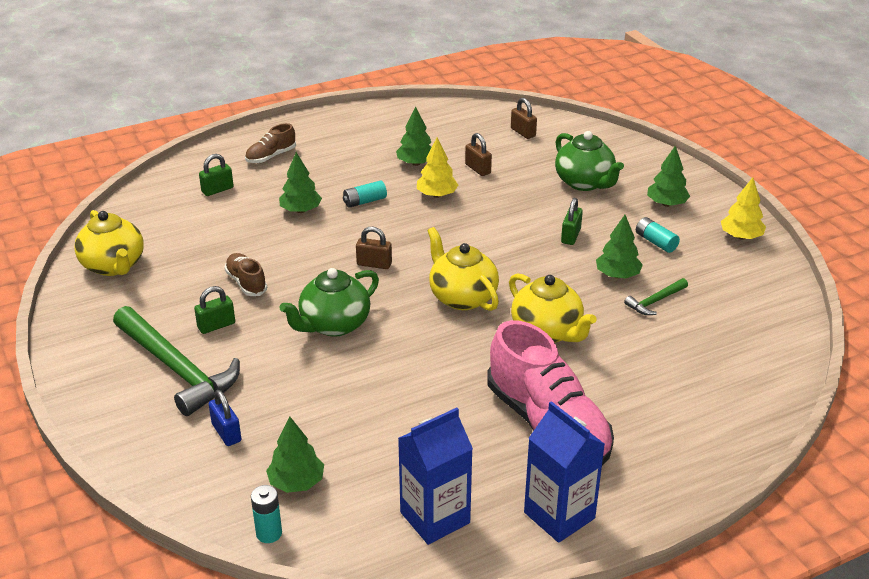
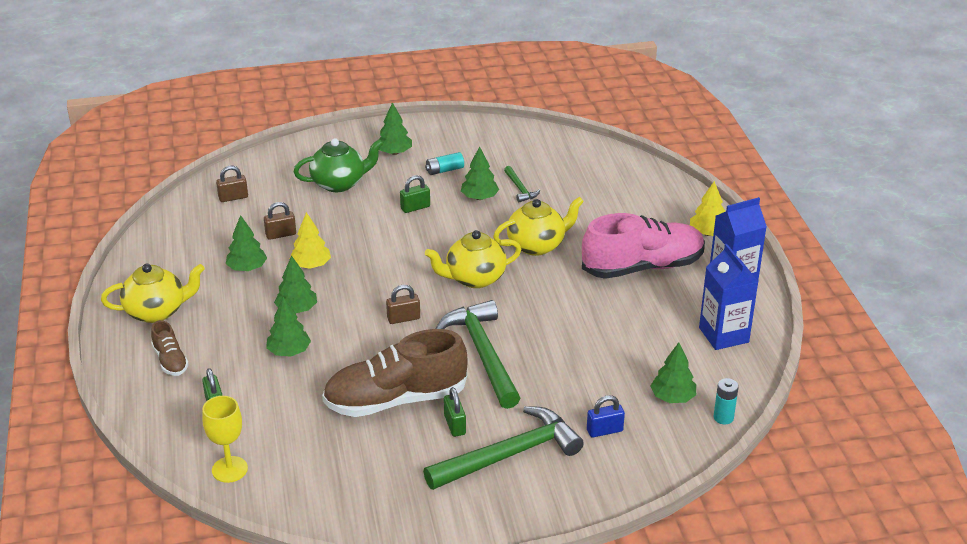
camera: 75 degrees left, 0 degrees up
(114, 266) = (321, 491): yellow teapot -> yellow teapot (157, 311)
(137, 214) = (229, 469): none -> yellow goblet
(246, 283) = (395, 400): brown shoe -> brown shoe, size x2.15
(333, 325) = (483, 354): green teapot -> green hammer
(364, 201) = (297, 309): turquoise battery -> green tree
(374, 264) = (403, 318): brown padlock -> brown padlock turned 45 degrees clockwise
(570, 236) = (415, 207): green padlock -> green padlock turned 60 degrees counterclockwise
(741, 236) = (457, 132): yellow tree -> yellow tree (708, 233)

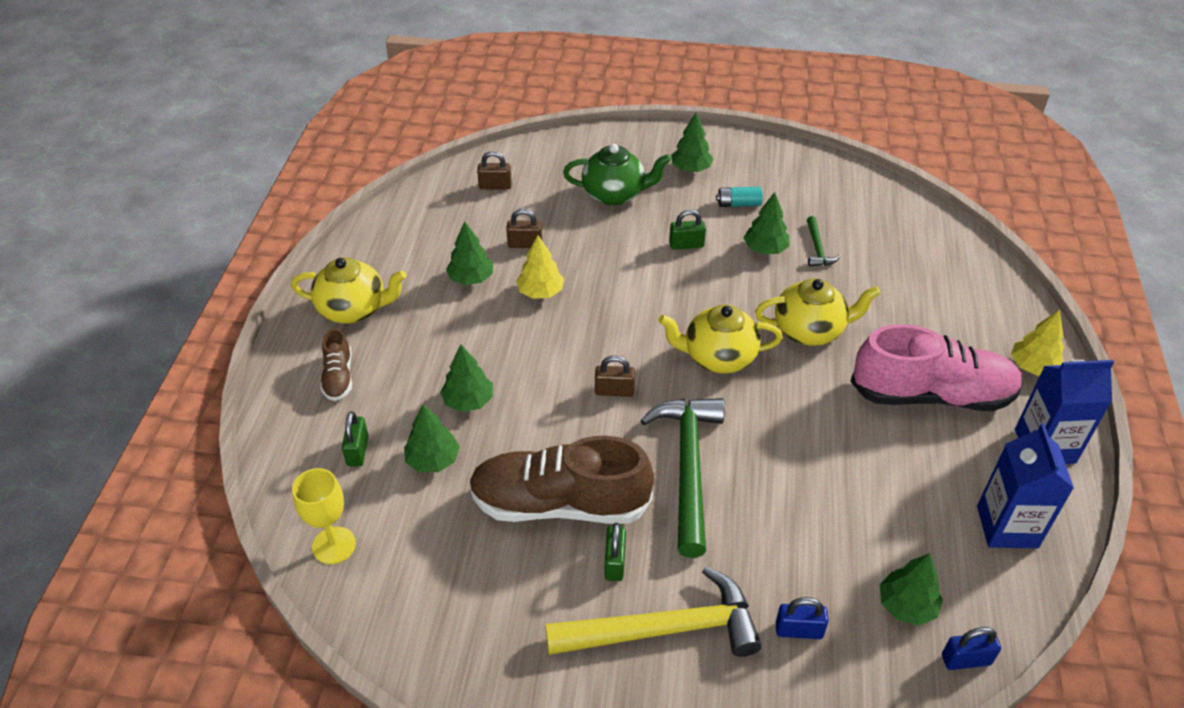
camera: 20 degrees right, 10 degrees up
(297, 309) = (500, 346): green tree -> green tree (433, 460)
(509, 455) = (664, 629): green hammer -> yellow hammer
(723, 417) = (966, 660): turquoise battery -> blue padlock

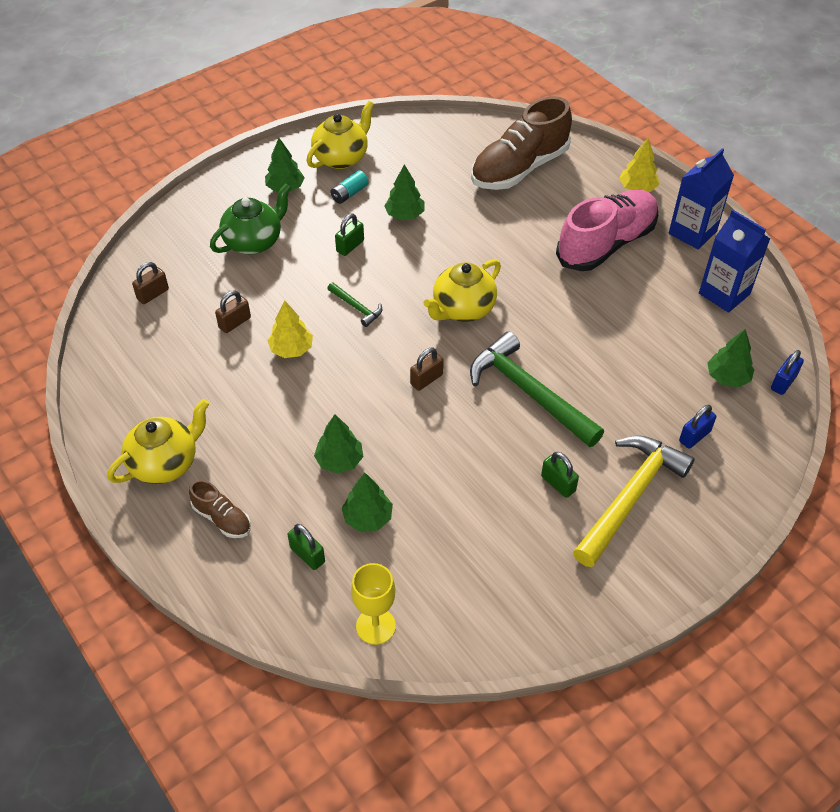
camera: 45 degrees left, 5 degrees up
(471, 278) = (227, 375): green tree -> none
(559, 504) = (483, 477): brown shoe -> brown shoe (519, 169)
(810, 330) = (495, 251): yellow teapot -> yellow teapot (341, 158)
(817, 248) = (436, 192): green hammer -> green hammer (356, 307)

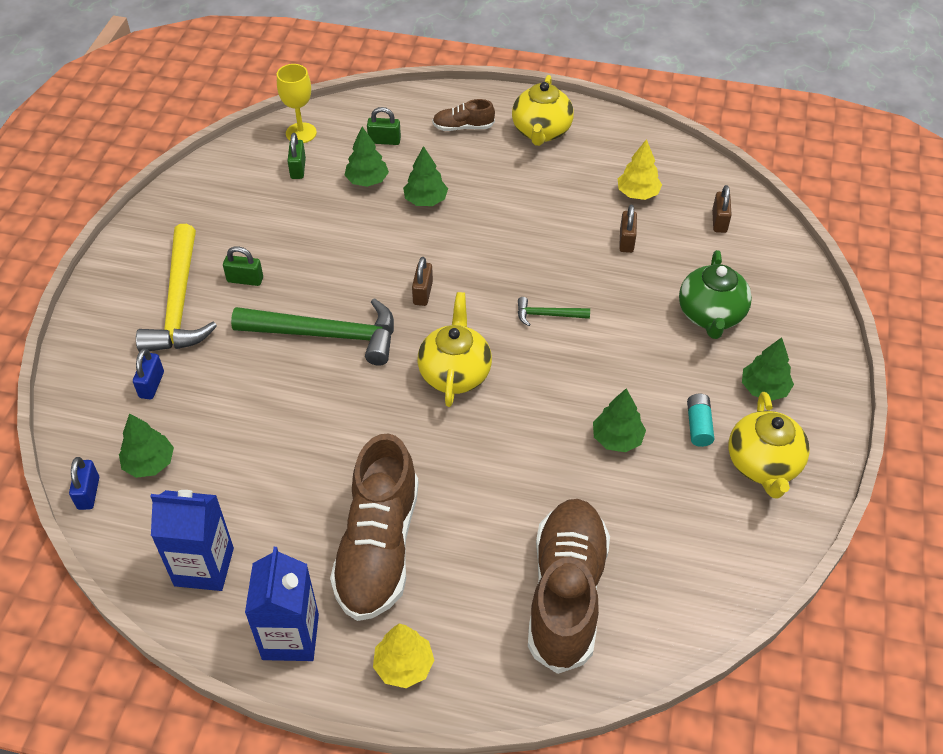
camera: 140 degrees right, 0 degrees up
(291, 349) = (556, 249): yellow tree -> yellow tree (637, 193)
(350, 246) = (625, 368): green padlock -> green padlock (298, 169)
(606, 244) = (378, 548): pink shoe -> brown shoe

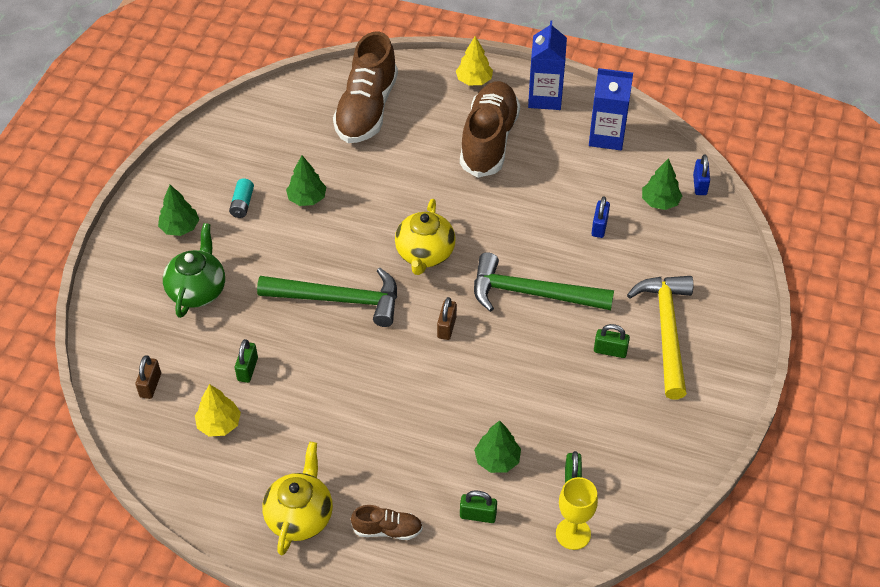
camera: 175 degrees left, 0 degrees up
(151, 385) = (673, 260): blue padlock -> blue padlock (599, 226)
(425, 200) = (437, 430): green tree -> none
(547, 315) = (339, 300): green hammer -> green hammer, size x2.20
(626, 241) = (247, 369): brown padlock -> green padlock
(763, 465) = (205, 175): yellow teapot -> none

